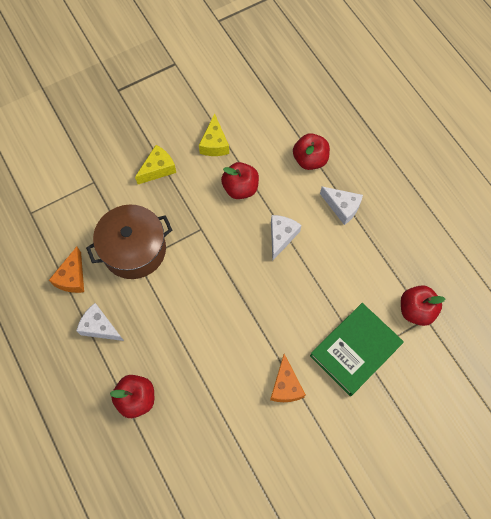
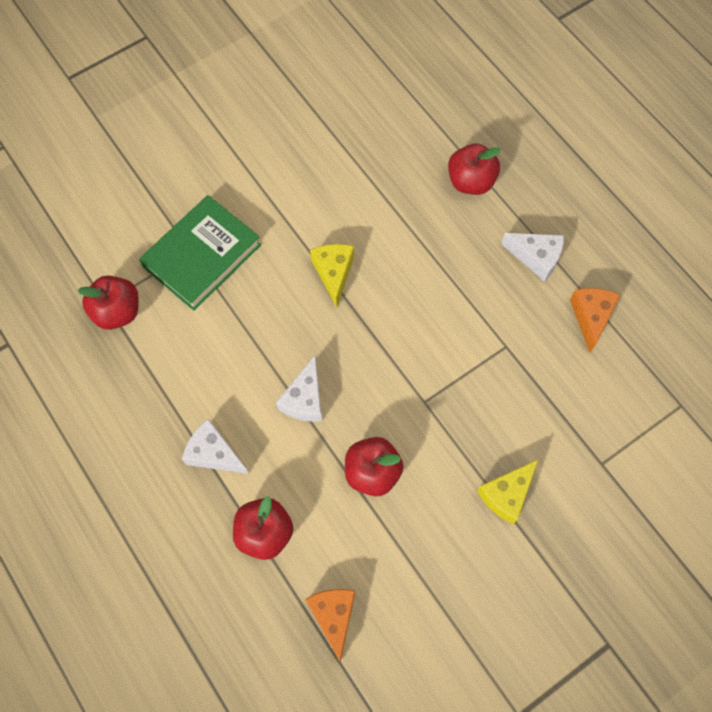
camera: 175 degrees right, 0 degrees up
(134, 249) = (515, 362): brown pot -> none
(214, 144) = (423, 549): yellow cheese -> yellow cheese (333, 273)
(285, 386) = (290, 209): orange cheese -> orange cheese (333, 616)

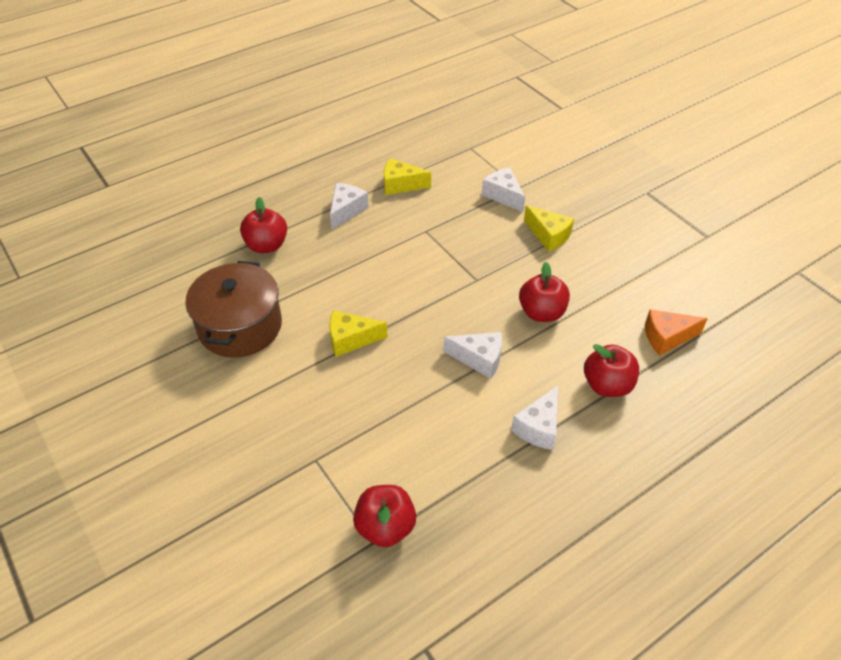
camera: 90 degrees left, 20 degrees down
(202, 256) = (322, 449): green book -> none
(352, 171) = (240, 326): none -> brown pot
(581, 443) = (503, 195): none -> white cheese
(591, 317) = (401, 185): orange cheese -> yellow cheese

